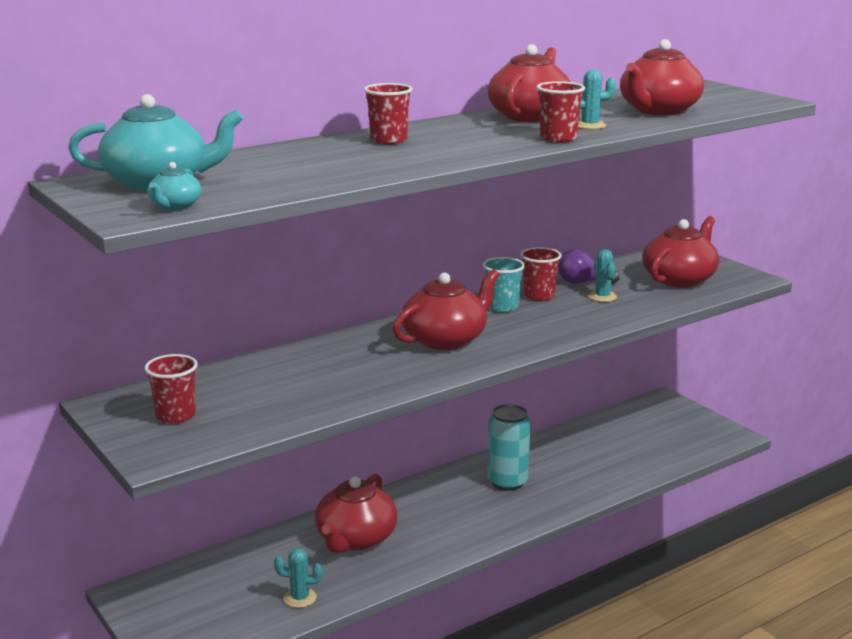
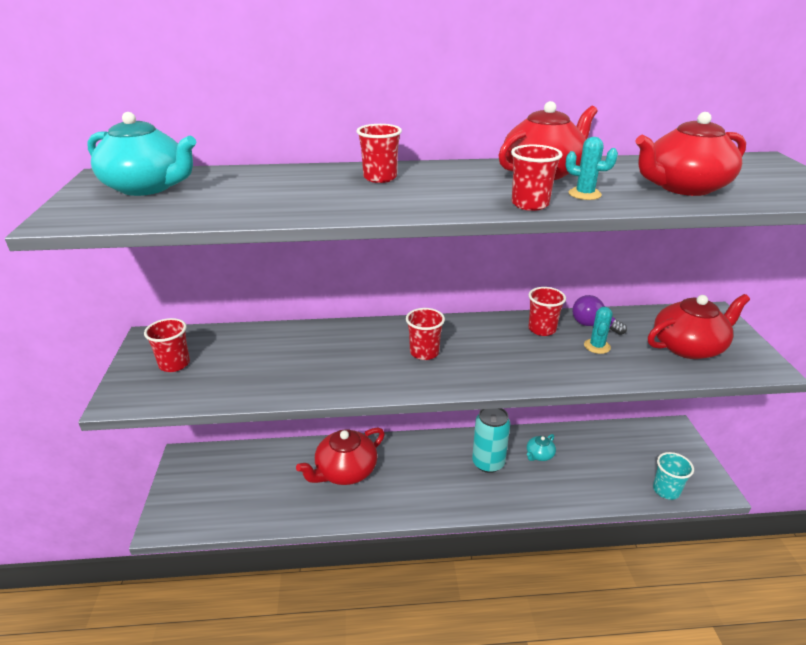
camera: 30 degrees right, 10 degrees up
(175, 206) = (108, 215): turquoise teapot -> turquoise teapot (539, 455)
(300, 598) = (270, 508): turquoise cactus -> none
(446, 339) = (424, 352): red teapot -> red cup
(502, 307) = (501, 332): turquoise cup -> turquoise cup (666, 490)

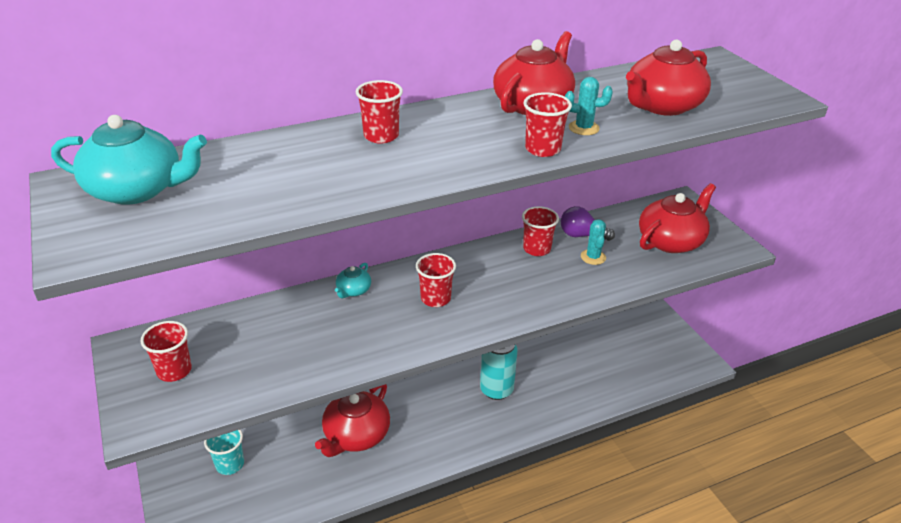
camera: 20 degrees left, 5 degrees up
(539, 455) = (542, 369): turquoise teapot -> turquoise teapot (353, 290)
(666, 490) = (663, 375): turquoise cup -> turquoise cup (230, 464)

